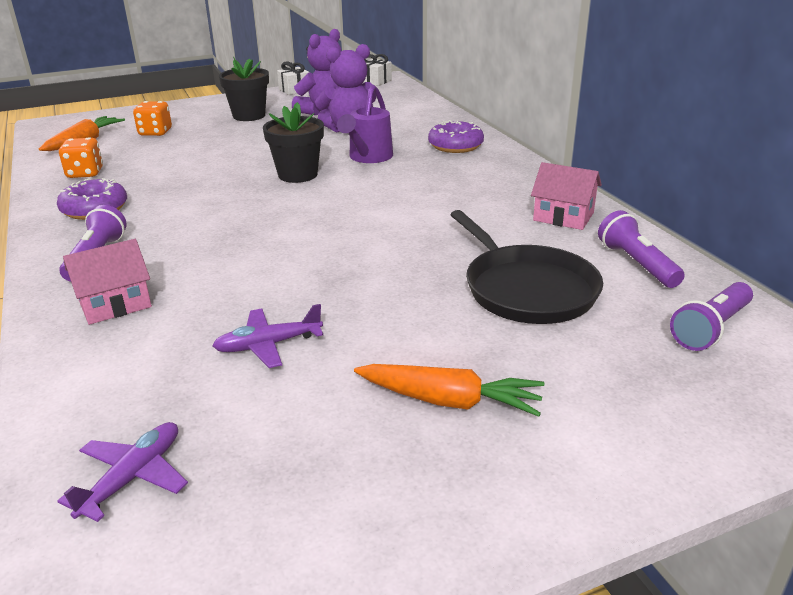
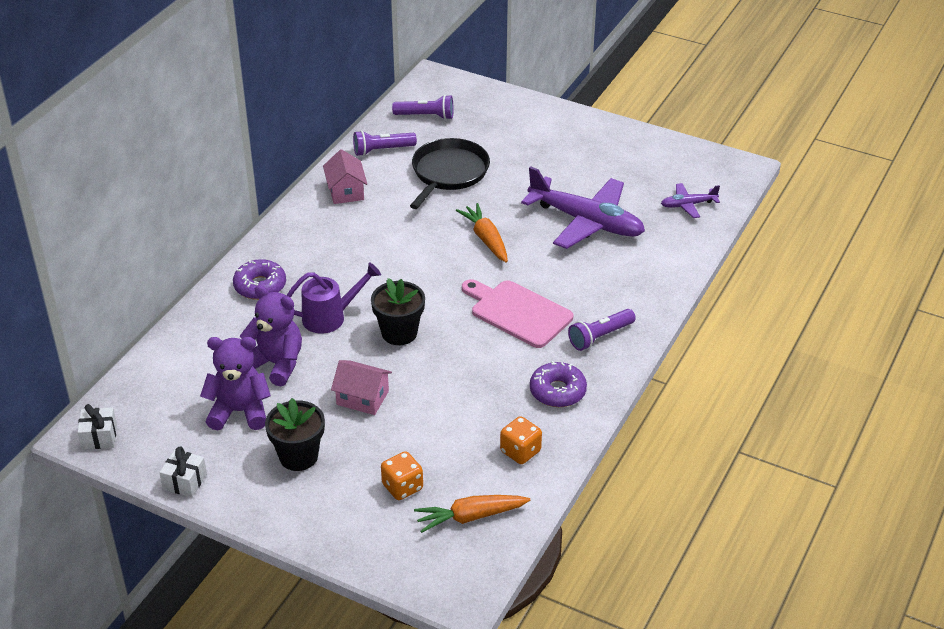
camera: 130 degrees left, 10 degrees up
(115, 304) = (623, 292): pink house -> pink house (362, 398)
(215, 231) = (518, 312): none -> pink cutting board
(268, 345) = (586, 222): purple plane -> purple plane, size x2.14
(449, 401) = (558, 159): orange carrot -> orange carrot (486, 239)
(637, 264) = (382, 150): purple flashlight -> purple flashlight turned 45 degrees clockwise

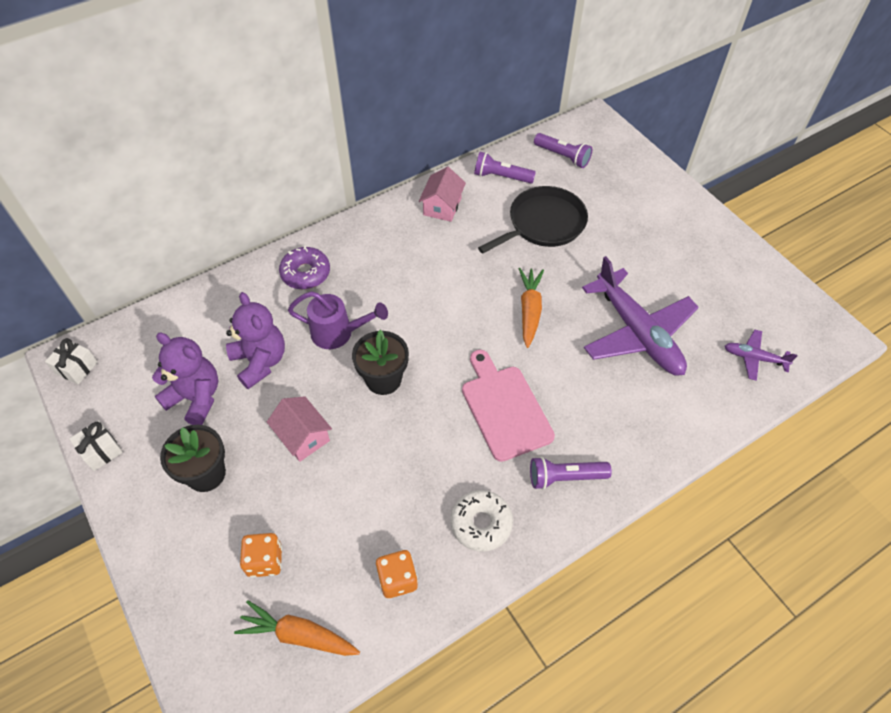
camera: 30 degrees right, 15 degrees up
(557, 391) = (481, 523): purple donut -> white donut

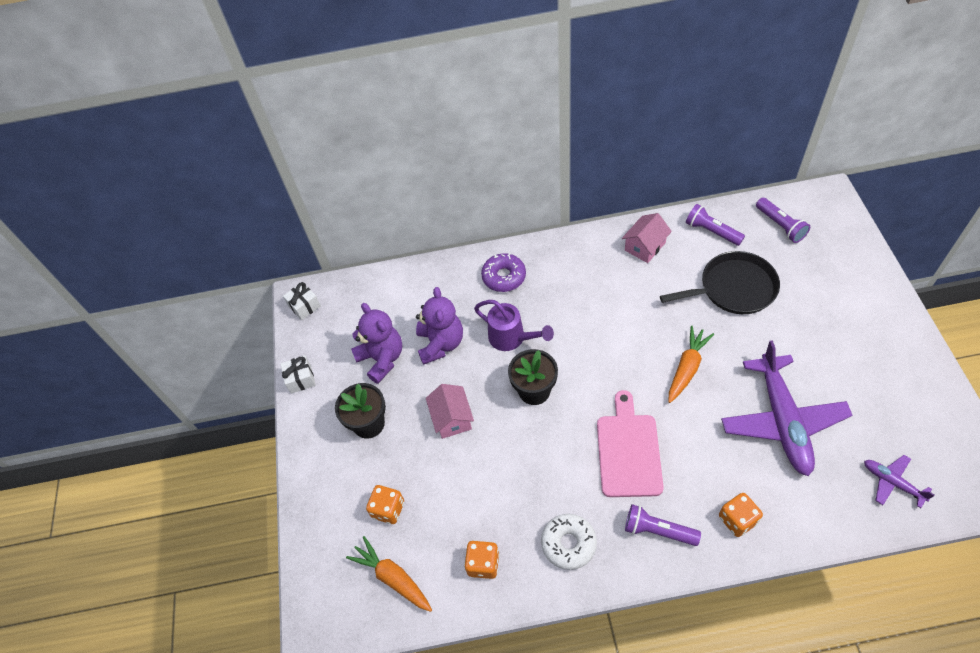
camera: 30 degrees right, 0 degrees up
(635, 440) = (737, 520): none -> orange dice

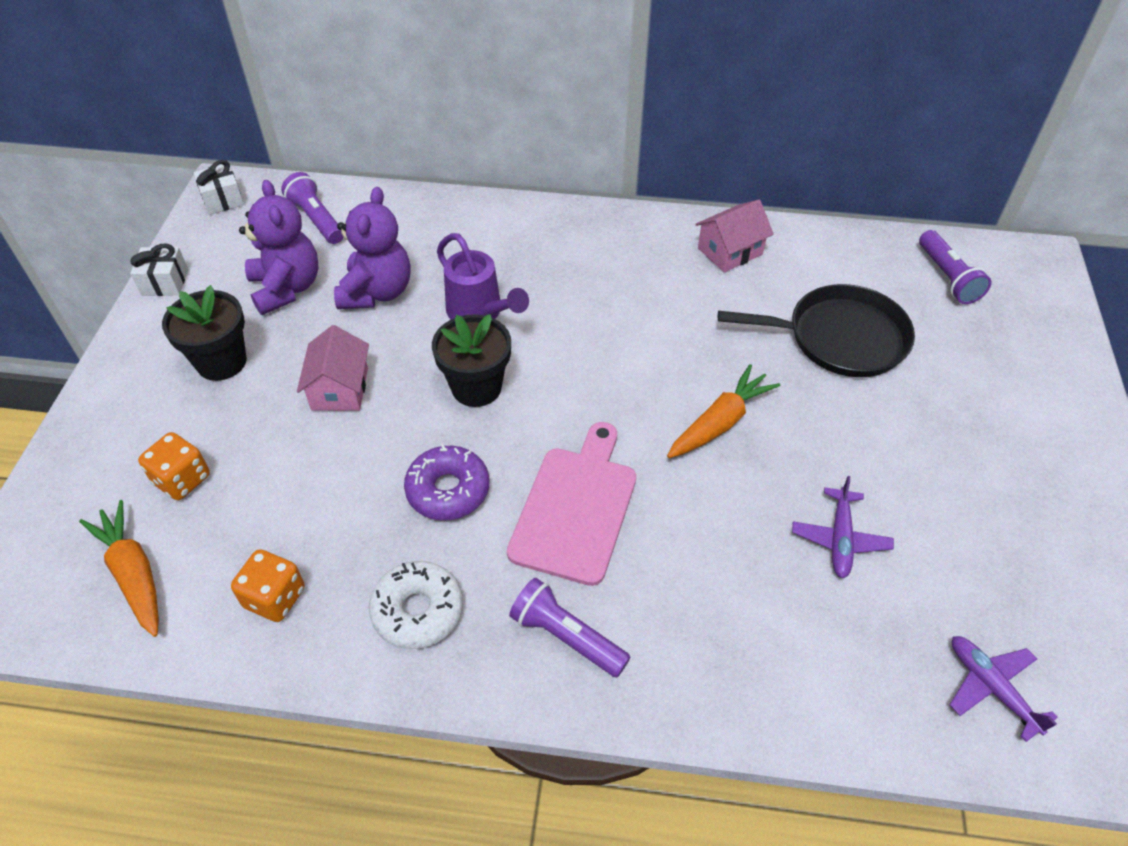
camera: 10 degrees right, 5 degrees down
(504, 277) = (509, 236): purple donut -> purple donut (448, 490)
(712, 231) = (838, 258): purple flashlight -> purple flashlight (317, 220)
(737, 520) = (702, 662): orange dice -> none
(782, 421) = (840, 539): purple plane -> purple plane, size x0.47

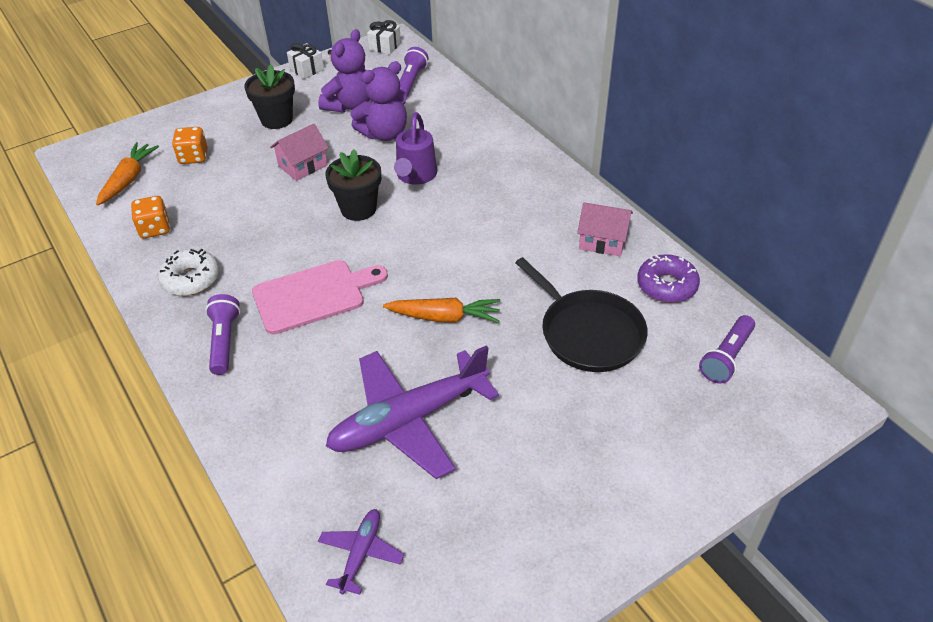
camera: 50 degrees right, 5 degrees down
(448, 490) = (276, 242): purple donut -> purple donut (666, 285)
(840, 539) = (408, 420): purple plane -> purple plane, size x2.14

